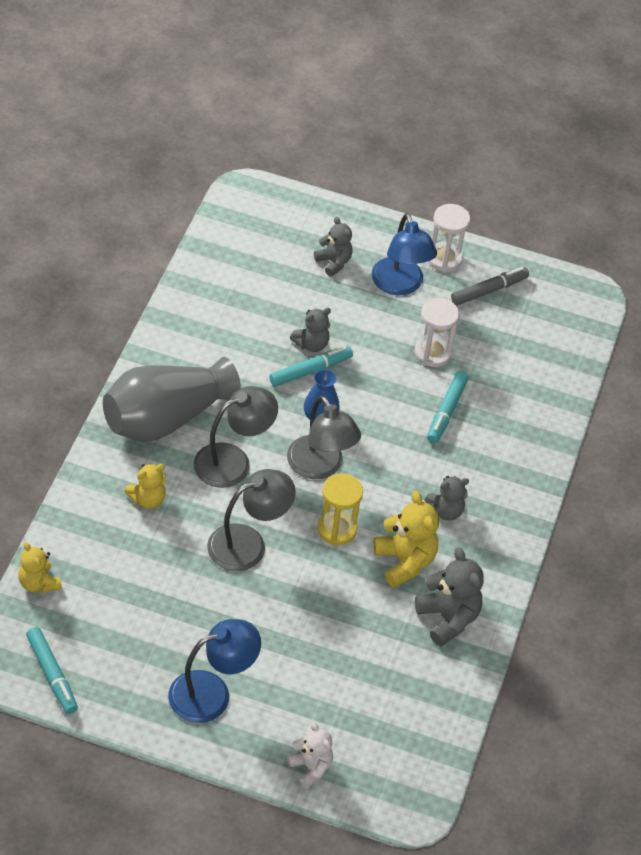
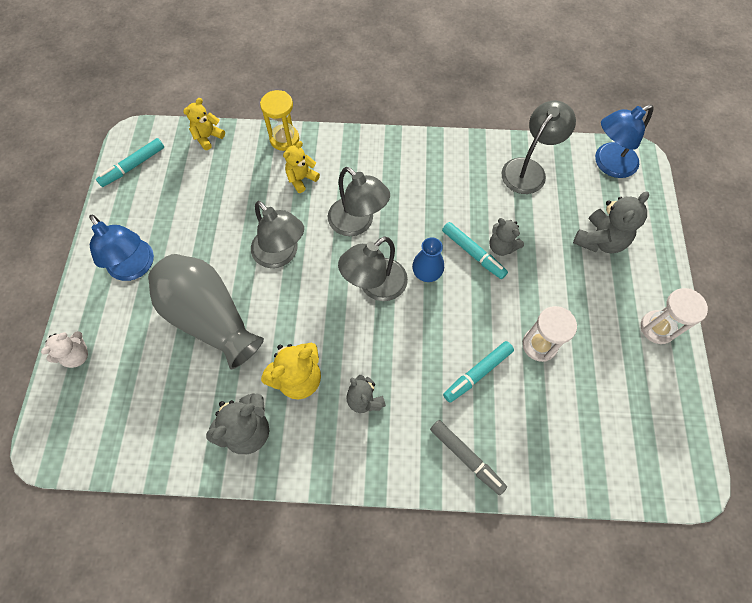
camera: 80 degrees right, 15 degrees up
(147, 499) = (301, 179): yellow teddy bear -> yellow teddy bear turned 90 degrees clockwise
(165, 418) = (381, 169): grey vase -> grey vase (210, 317)
(221, 287) = (528, 169): none -> grey lamp
(333, 262) = (600, 240): grey teddy bear -> grey teddy bear, size x1.55
(337, 529) = (315, 315): yellow hourglass -> yellow hourglass (284, 139)
(400, 285) = (604, 298): blue lamp -> blue lamp (608, 164)
(446, 411) = (477, 373): turquoise marker -> turquoise marker turned 45 degrees counterclockwise
(489, 290) = (641, 377): grey marker -> grey marker (466, 457)

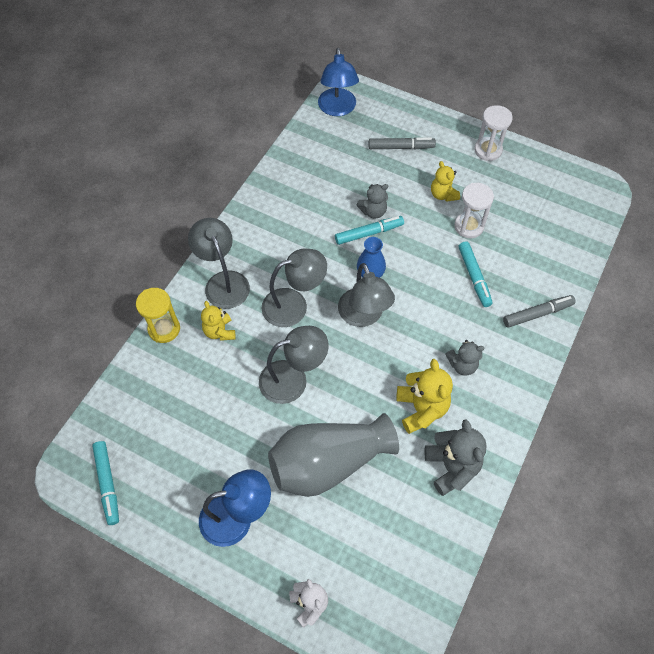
camera: 65 degrees left, 5 degrees down
(208, 137) = (117, 398): yellow teddy bear -> yellow teddy bear (443, 195)
(528, 169) = (311, 160): grey lamp -> grey lamp (223, 282)
(600, 240) = (401, 147): grey teddy bear -> grey marker

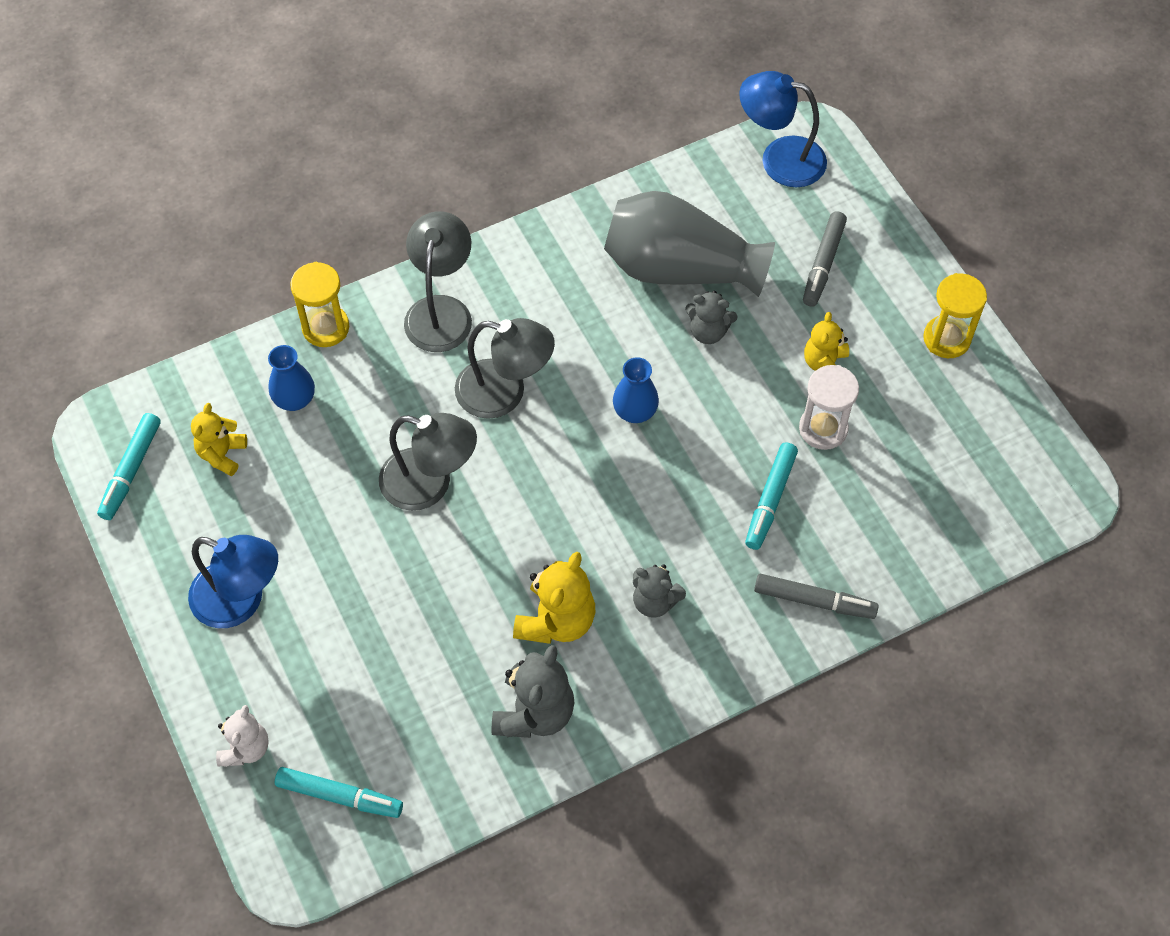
camera: 35 degrees right, 0 degrees up
(177, 380) = (295, 399): none -> blue vase
(219, 331) = (388, 371): yellow teddy bear -> yellow teddy bear (222, 454)
(328, 463) = (391, 609): grey vase -> grey vase (680, 268)
(337, 109) = (779, 159): blue lamp -> blue lamp turned 75 degrees clockwise
(363, 316) = (580, 461): grey lamp -> none
(369, 233) = (677, 357): turquoise marker -> turquoise marker (339, 796)
(401, 147) = (823, 264): grey marker -> grey marker turned 75 degrees clockwise
(488, 150) = (946, 339): white hourglass -> yellow hourglass

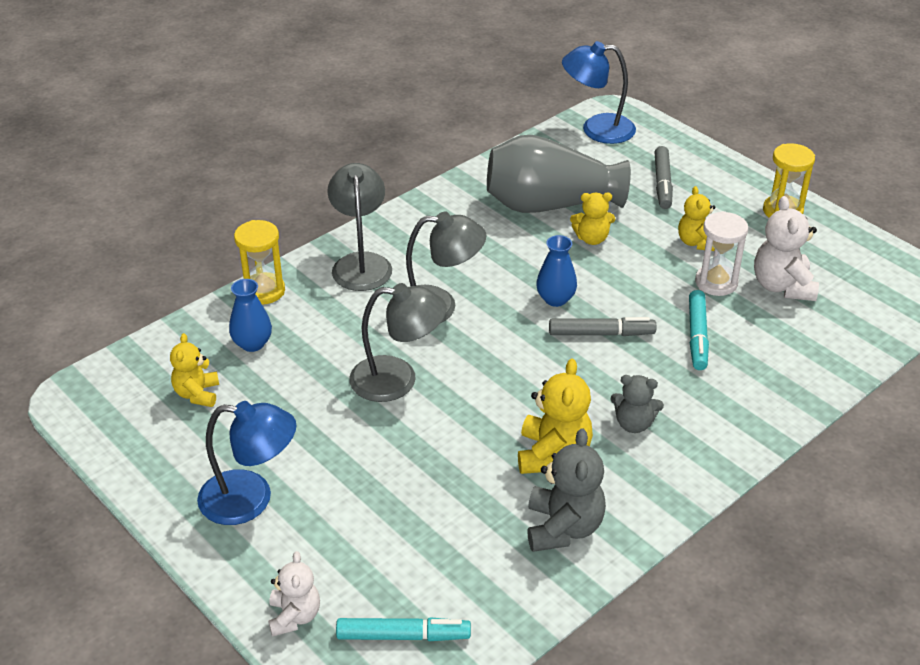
camera: 15 degrees left, 20 degrees down
(131, 470) = (113, 422): turquoise marker -> none
(708, 331) = (592, 238): grey teddy bear -> yellow teddy bear
(814, 601) = (769, 396): grey marker -> grey marker (601, 333)
(896, 451) = (782, 286): none -> white teddy bear

